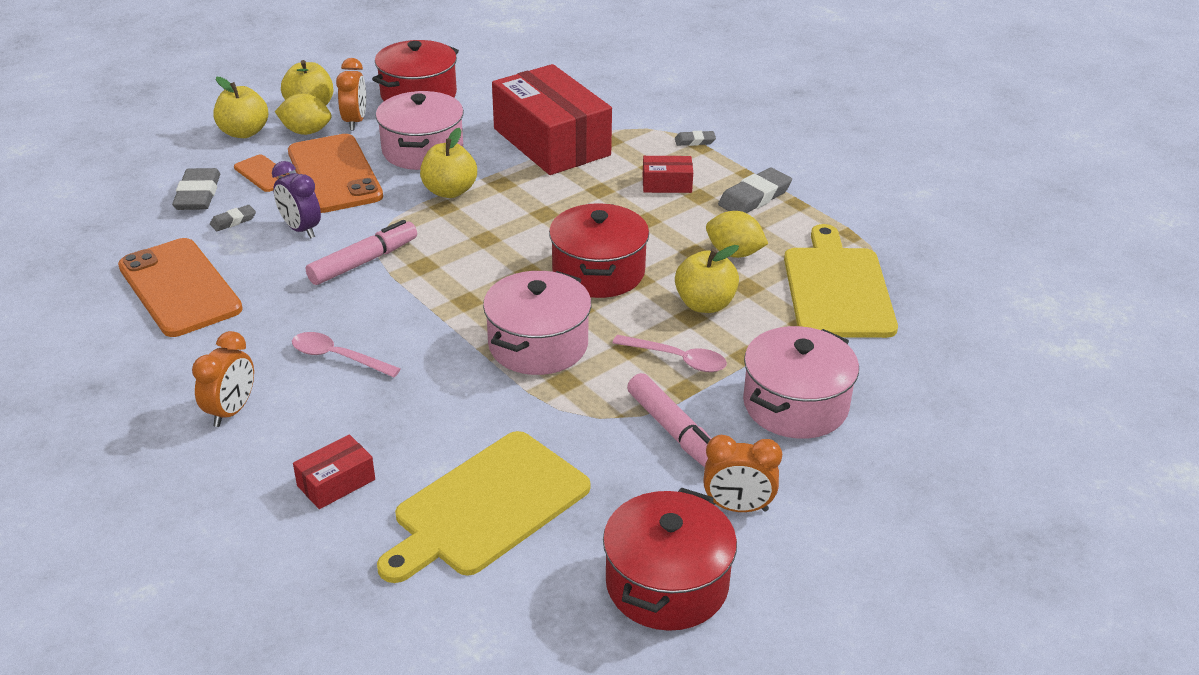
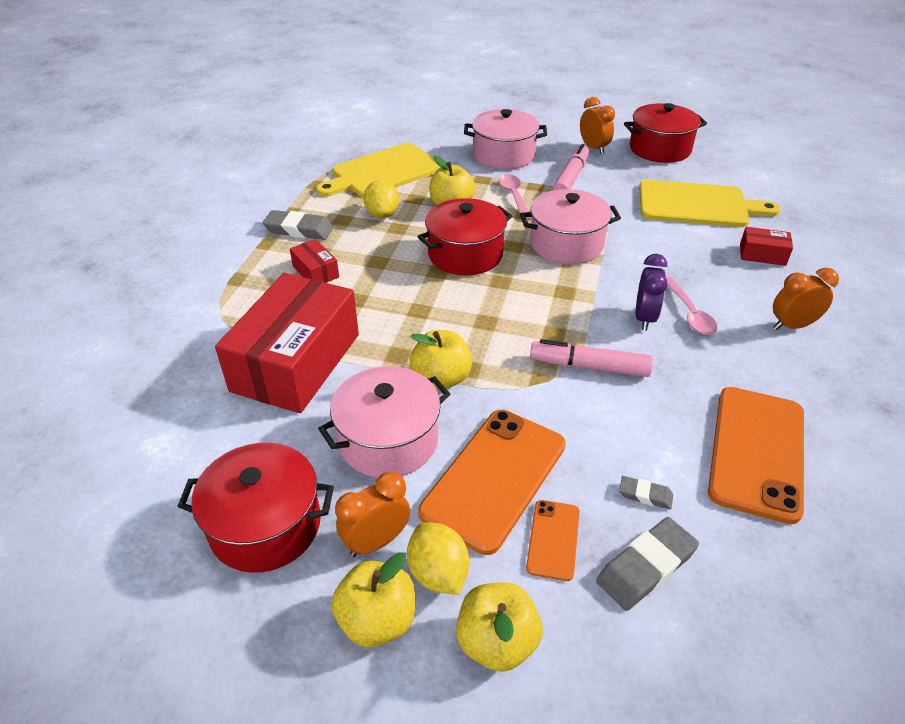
camera: 125 degrees left, 5 degrees up
(301, 229) = (598, 435): purple clock -> purple clock (644, 318)
(695, 141) = (228, 285): grey eraser -> none

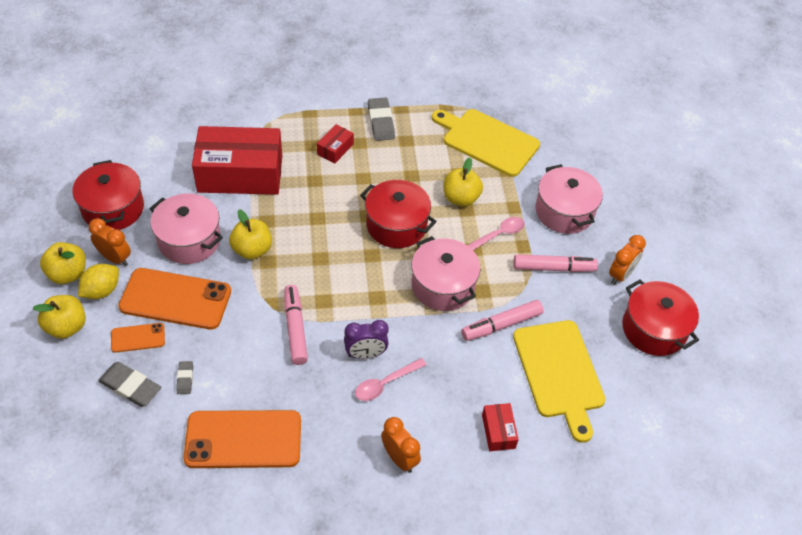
camera: 65 degrees right, 10 degrees up
(382, 214) = (425, 161): yellow lemon -> none
(631, 222) = (501, 325): none -> pink marker

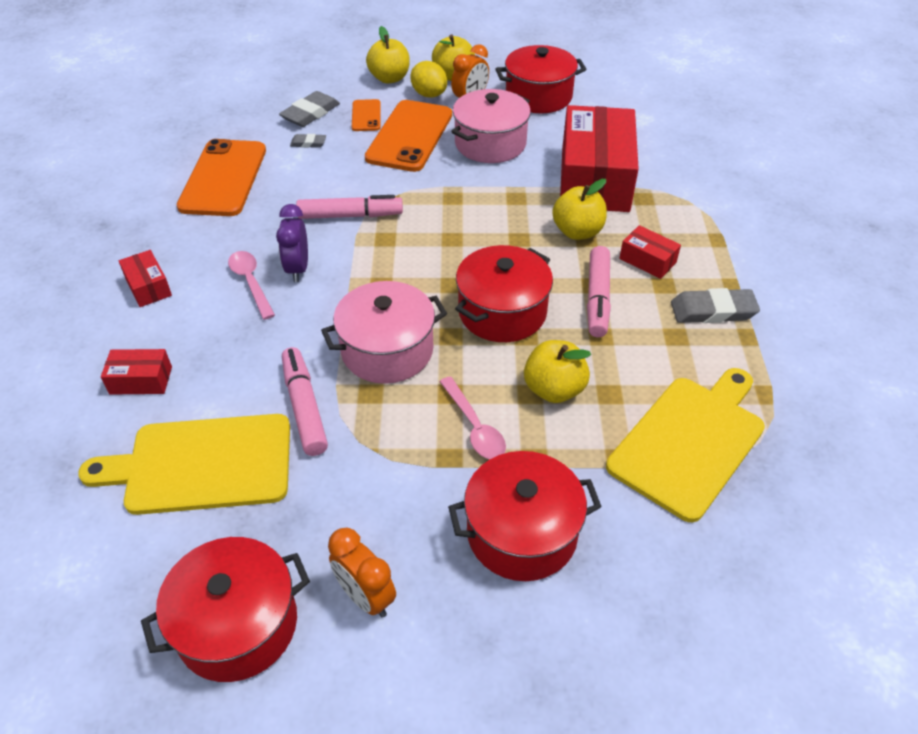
camera: 100 degrees right, 5 degrees down
(252, 250) = (471, 186): yellow apple -> yellow apple (577, 232)
(399, 458) = (148, 287): orange clock -> red box
(553, 268) = (397, 492): pink marker -> pink marker (597, 298)
(564, 211) = (521, 533): pink pot -> red pot

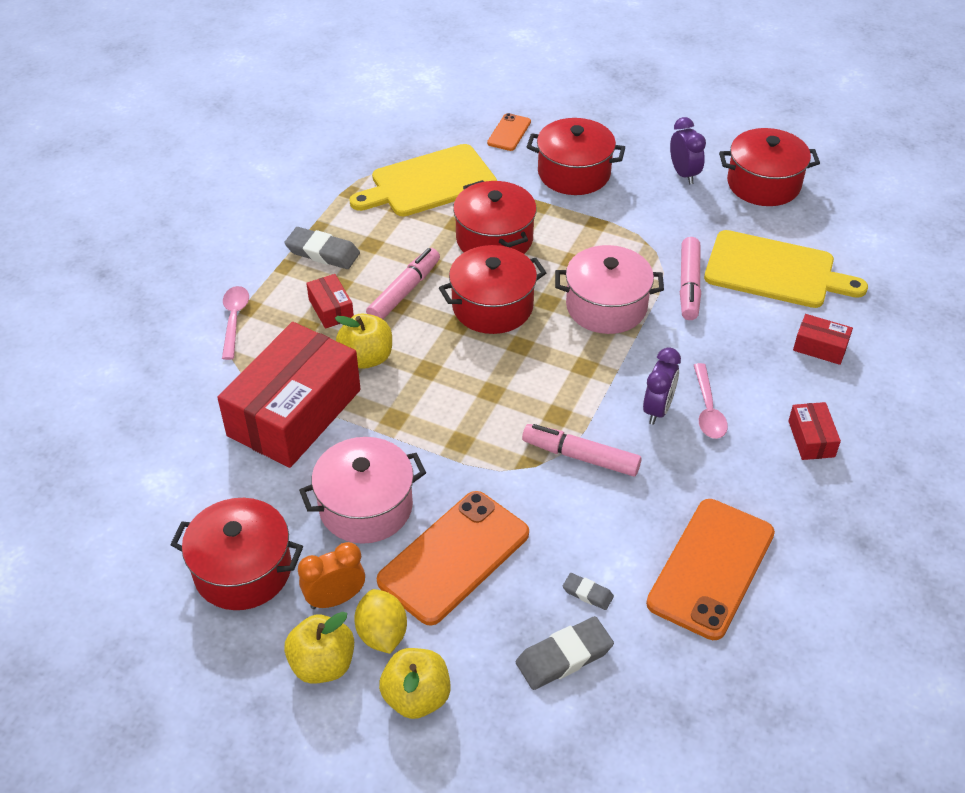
camera: 155 degrees left, 0 degrees up
(365, 596) = (684, 174): orange clock -> purple clock
(366, 116) = (490, 621): orange phone -> orange phone (509, 132)
(474, 427) = (568, 234): pink spoon -> pink spoon (234, 319)
(554, 389) = (494, 239): yellow apple -> red pot

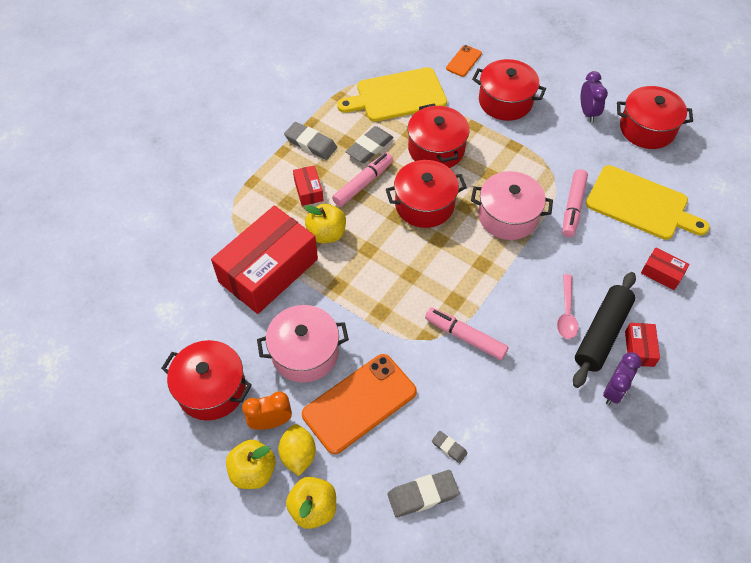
camera: 10 degrees right, 10 degrees up
(234, 319) = (239, 189): pink spoon -> none
(404, 247) = (369, 147): none -> grey eraser
(657, 409) = (529, 307): purple clock -> purple clock (614, 391)
(711, 568) = (543, 442): orange phone -> none
(759, 428) = (601, 333): none -> black rolling pin

